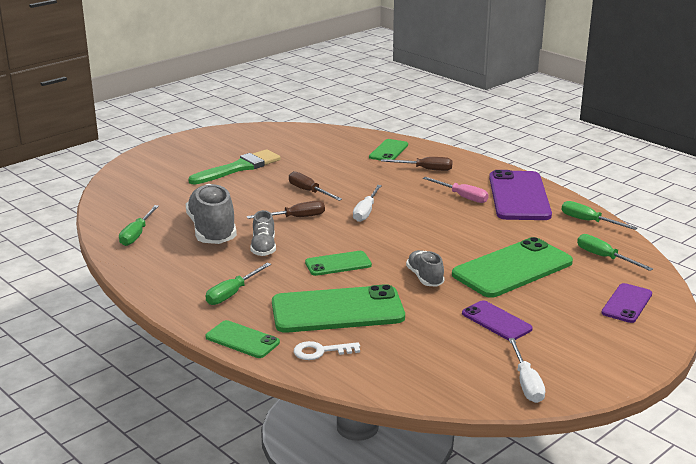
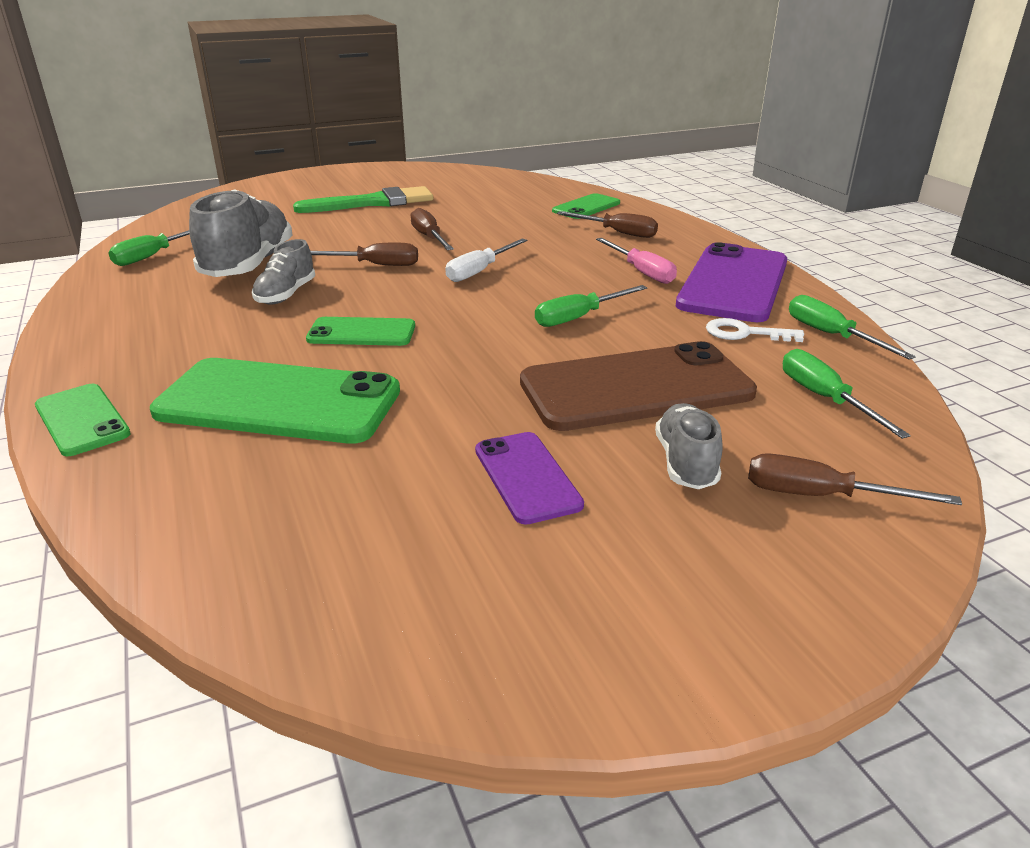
camera: 20 degrees right, 5 degrees up
(232, 293) = (164, 348): green screwdriver -> green screwdriver (579, 317)
(320, 351) = (169, 467): white key -> white key (744, 333)
(425, 278) = (472, 376): grey shoe -> grey shoe (686, 463)
(512, 268) = (636, 388): green phone -> brown phone
(526, 383) = (471, 633): white screwdriver -> none
(627, 303) = (820, 496): purple phone -> brown screwdriver

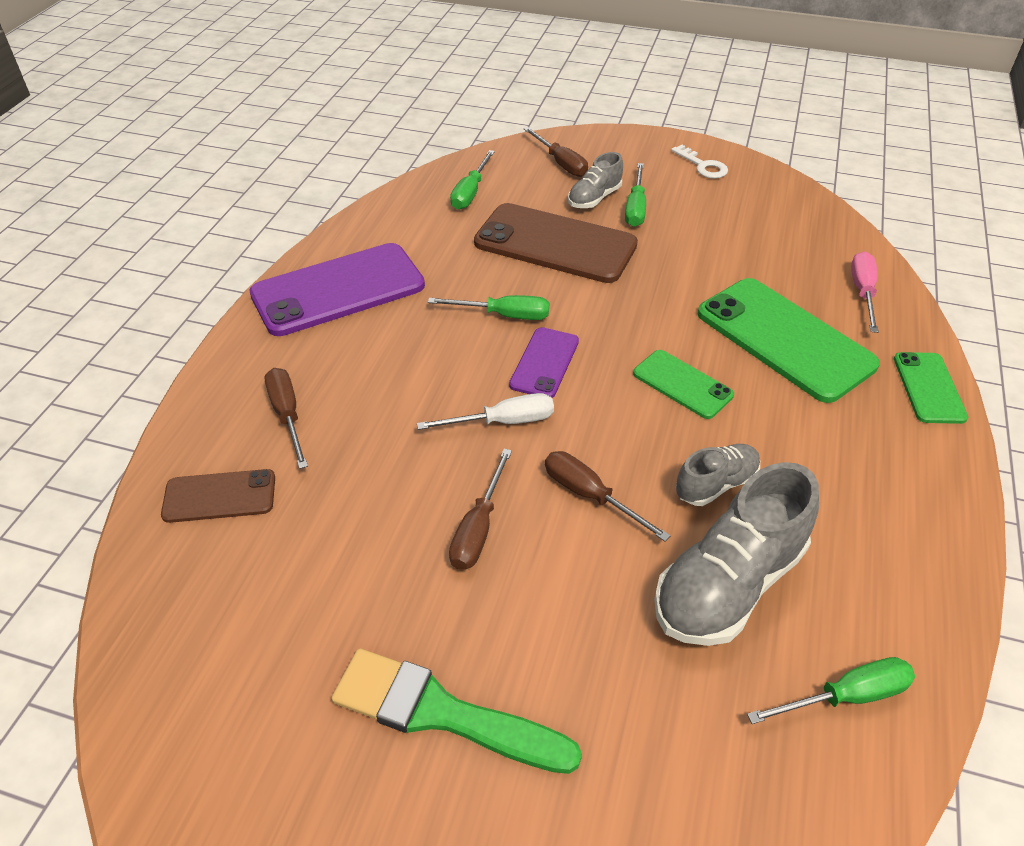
camera: 140 degrees left, 15 degrees up
(527, 477) = (678, 226): purple phone -> purple phone (544, 363)
(586, 207) = (219, 496): green phone -> brown phone
(641, 272) = (376, 341): pink screwdriver -> pink screwdriver (862, 292)
(744, 333) = (425, 246): white key -> white key (703, 166)
(831, 335) = (380, 220): green screwdriver -> green screwdriver (635, 208)

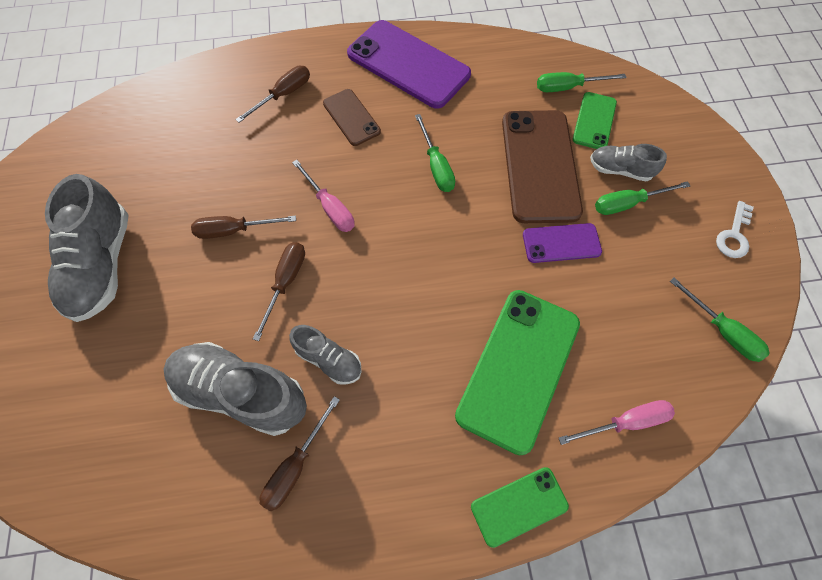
camera: 65 degrees right, 20 degrees up
(219, 496) = (210, 96): brown phone -> brown phone (351, 117)
(441, 713) = (102, 264): green brush -> grey shoe
(503, 422) = (330, 207): white screwdriver -> pink screwdriver
(544, 363) = (399, 209): purple phone -> purple phone (561, 243)
(561, 163) = (653, 129): brown screwdriver -> brown screwdriver (295, 466)
(682, 384) = (423, 306): green phone -> green phone (594, 121)
(846, 696) = (174, 492): green screwdriver -> green screwdriver (722, 331)

